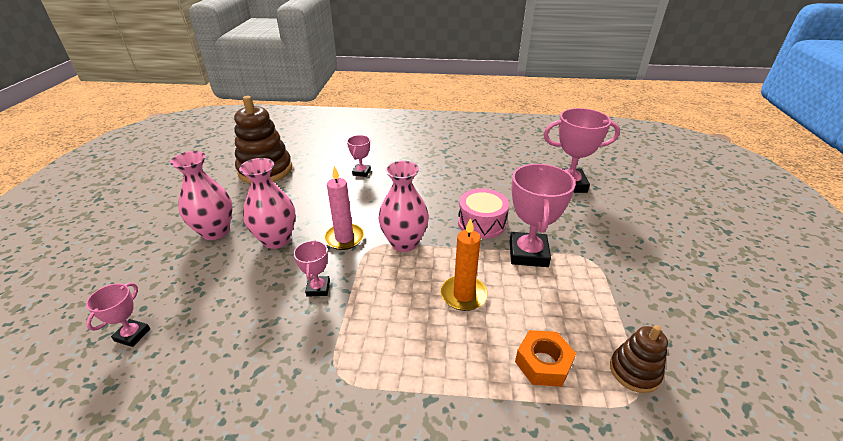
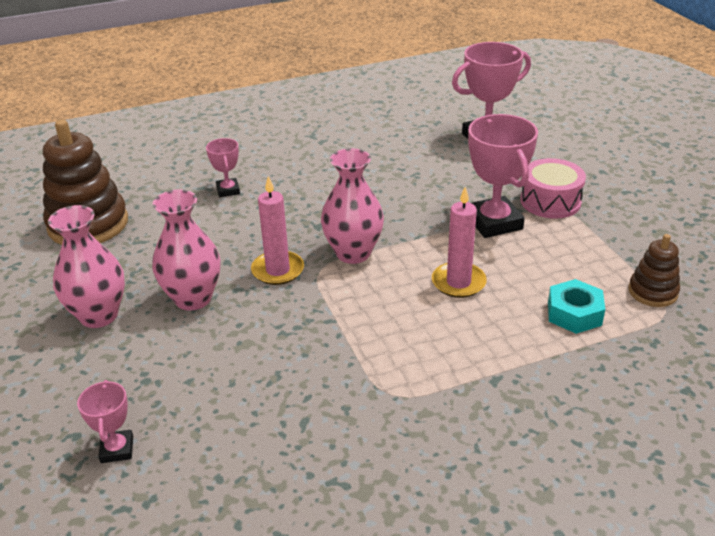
camera: 25 degrees left, 0 degrees up
(318, 288) = (296, 329): pink trophy -> none
(463, 295) = (458, 282): orange candle -> pink candle
(481, 223) = (422, 206): pink drum -> pink drum (550, 201)
(543, 363) = (574, 313): orange nut -> turquoise nut

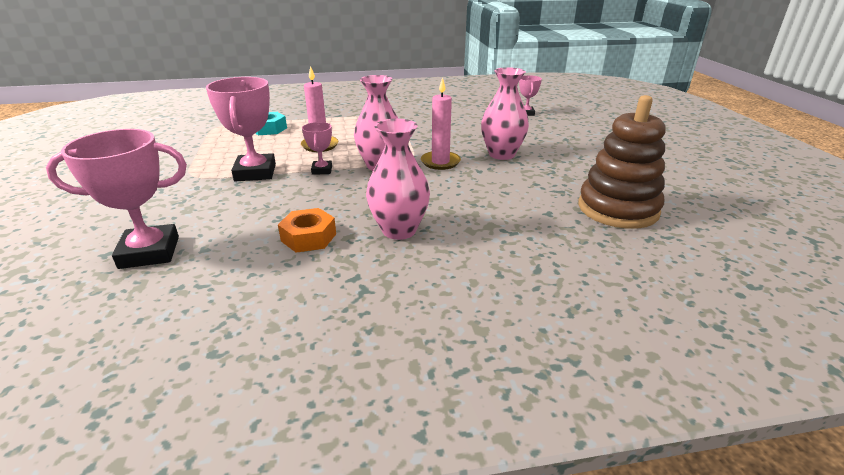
camera: 170 degrees left, 5 degrees down
(99, 315) = (564, 153): pink vase -> pink vase (399, 230)
(228, 190) = (482, 225): pink trophy -> pink trophy (322, 170)
(375, 162) = (308, 237): none -> orange nut
(550, 201) = (189, 181): pink drum -> none
(652, 292) = (211, 132): brown stacking toy -> none

